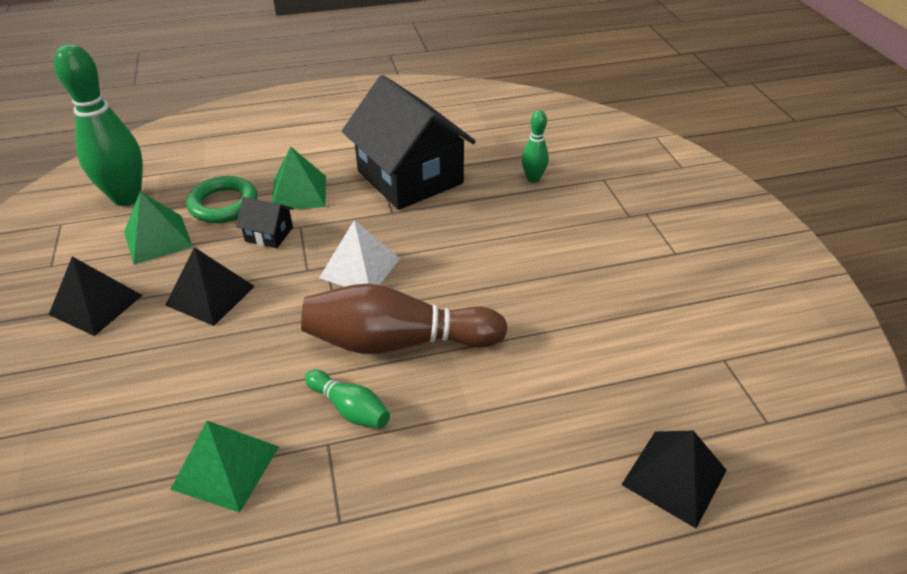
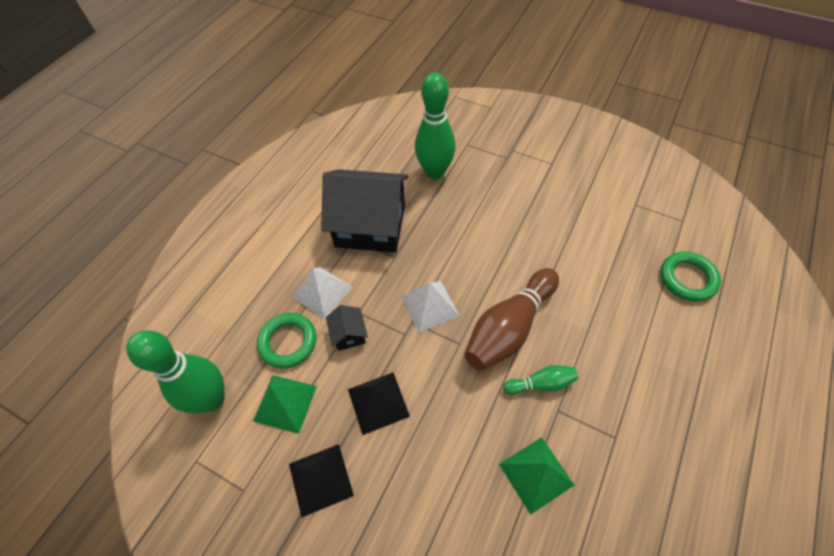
camera: 45 degrees left, 15 degrees up
(269, 234) = (349, 334): black house -> black house turned 75 degrees counterclockwise
(299, 193) = (322, 292): green pyramid -> white pyramid
(533, 179) = (435, 172): green bowling pin -> green bowling pin, size x2.03
(674, 477) = (687, 278): black pyramid -> green ring

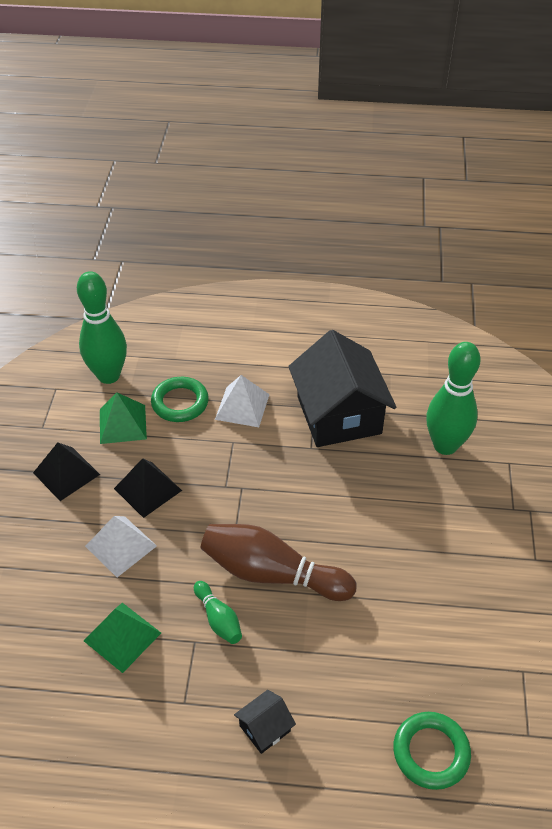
camera: 65 degrees right, 10 degrees down
(349, 334) = (206, 443): black house -> black house (265, 728)
(430, 306) = (266, 496): white pyramid -> white pyramid (121, 546)

